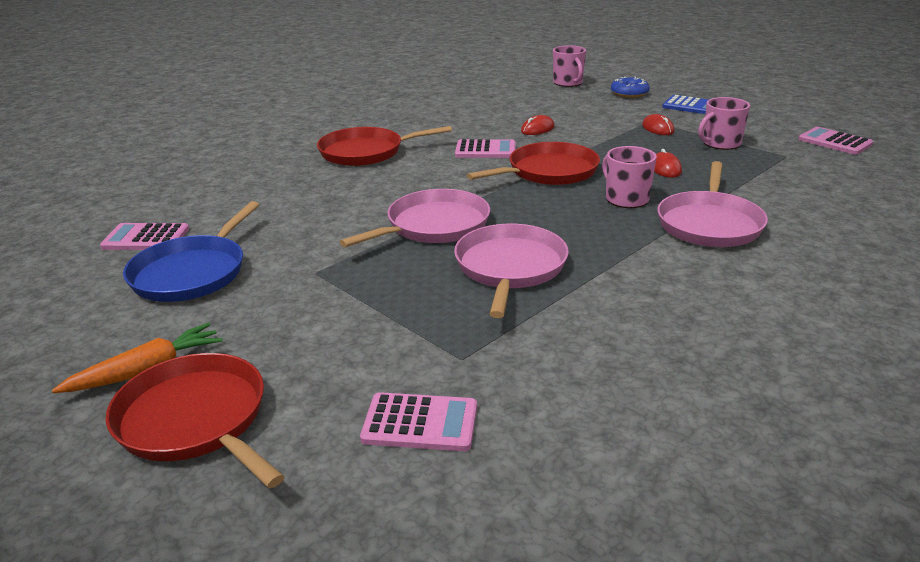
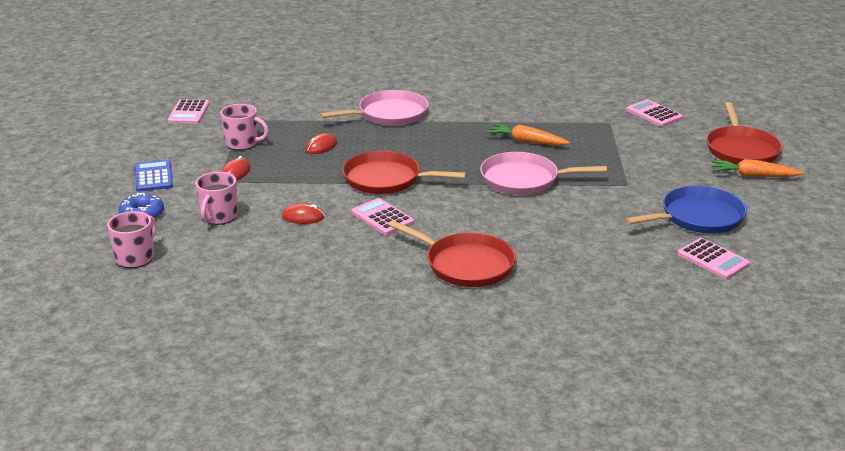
camera: 135 degrees left, 0 degrees up
(510, 268) = (526, 141): pink pan -> orange carrot
(626, 199) = (391, 143): pink mug -> pink mug (219, 217)

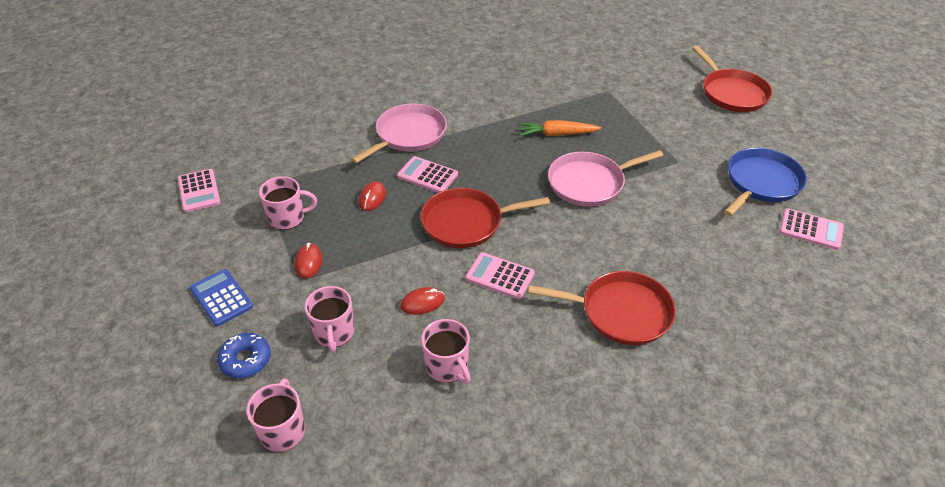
camera: 25 degrees left, 15 degrees up
(288, 257) = (447, 367): none -> pink mug
(654, 114) = (635, 71): pink calculator -> pink calculator (427, 175)
(753, 176) = (764, 121): orange carrot -> none

